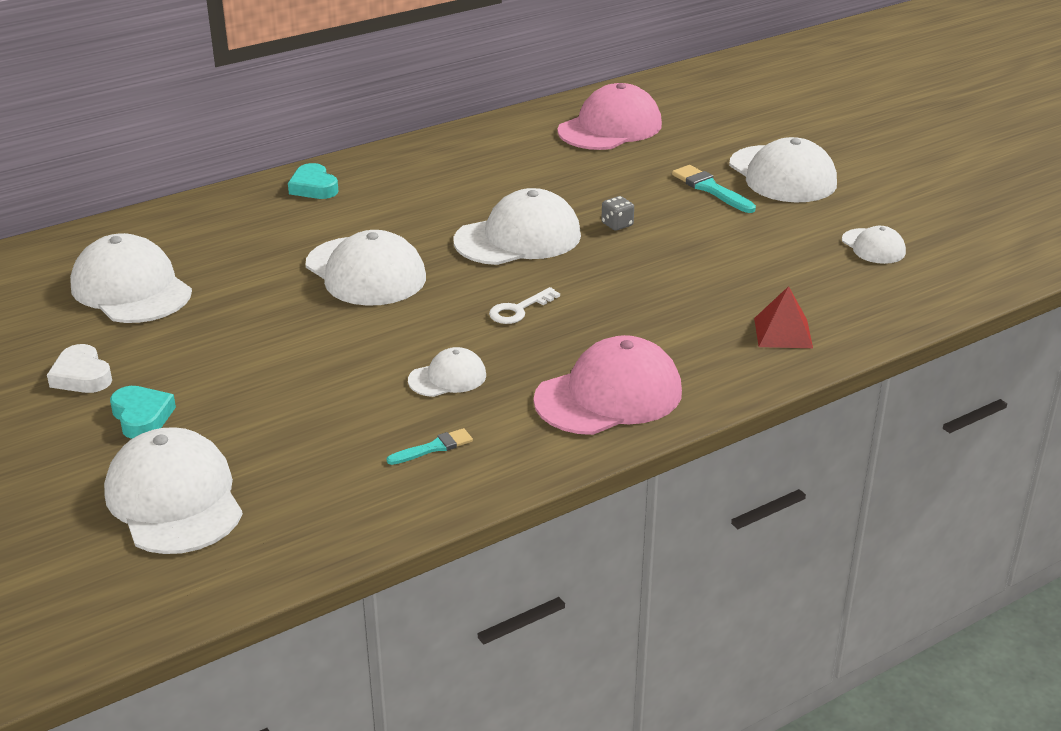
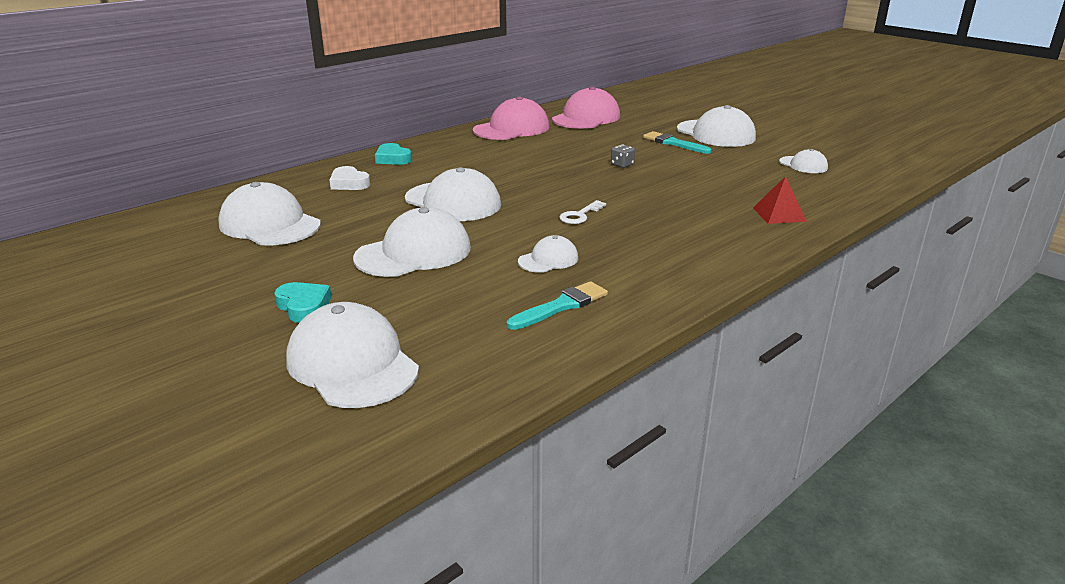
camera: 10 degrees left, 5 degrees down
(82, 376) = (243, 283): white heart -> white heart (349, 183)
(434, 447) = (561, 306): turquoise brush -> turquoise brush, size x1.57
(518, 238) = (556, 176): white cap -> white cap (414, 253)
(609, 395) = (679, 261): pink cap -> pink cap (511, 129)

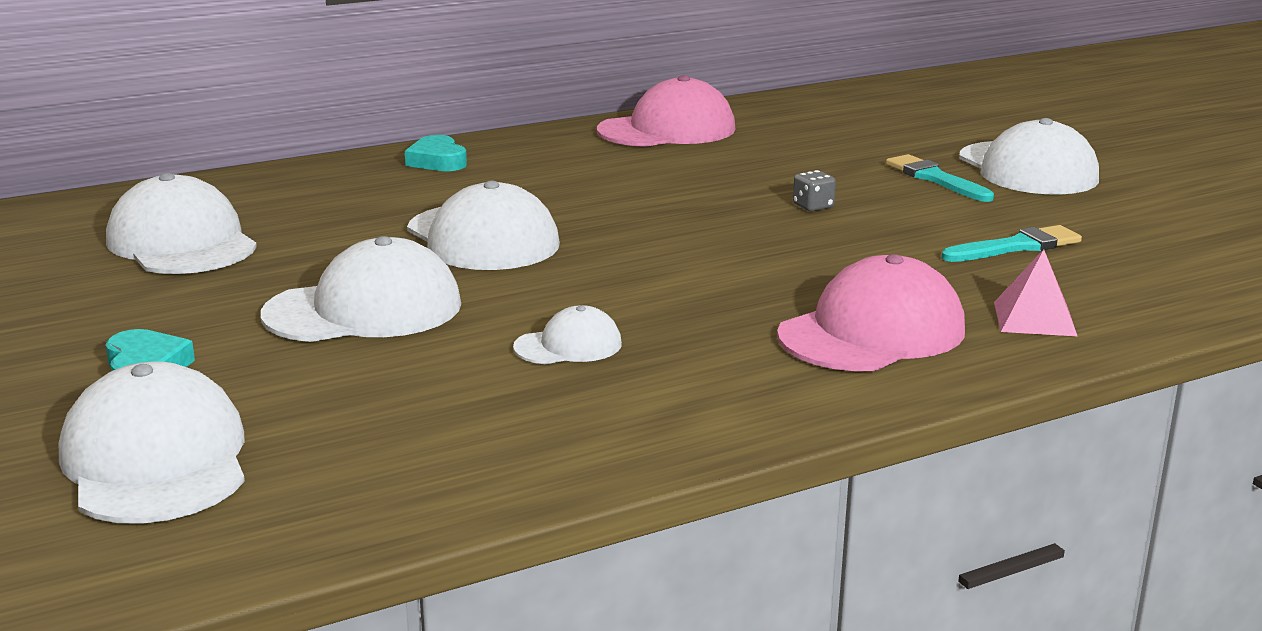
camera: 15 degrees right, 5 degrees down
(349, 183) = (342, 193): white heart -> none
(561, 306) = (534, 420): turquoise brush -> turquoise brush (1016, 247)
(580, 215) = (675, 281): white key -> none
(586, 118) = (810, 122): pink cap -> pink cap (872, 332)
(779, 214) = (1034, 318): red pyramid -> pink pyramid
(803, 165) = (1153, 238): white cap -> none

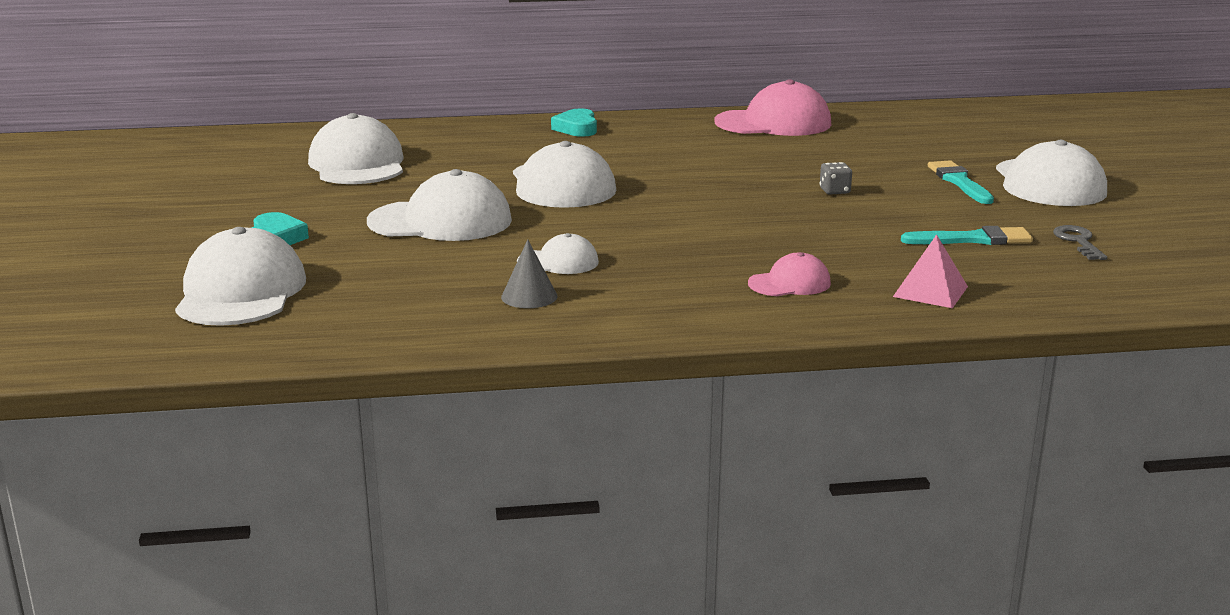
camera: 20 degrees right, 0 degrees up
(572, 401) = (529, 296): none -> grey cone
(872, 332) = (789, 283): pink cap -> pink cap, size x0.53
(1124, 234) = (1078, 242): none -> grey key

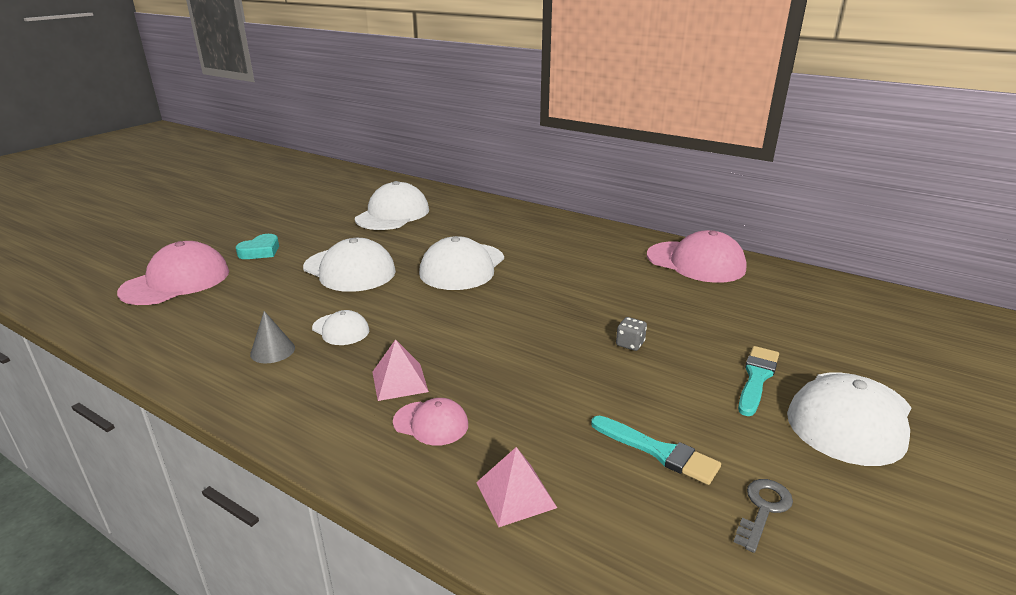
camera: 40 degrees right, 5 degrees up
(241, 292) = (176, 281): white cap -> pink cap
(577, 128) = (554, 225): turquoise heart -> none
(704, 272) = (399, 381): none -> pink pyramid

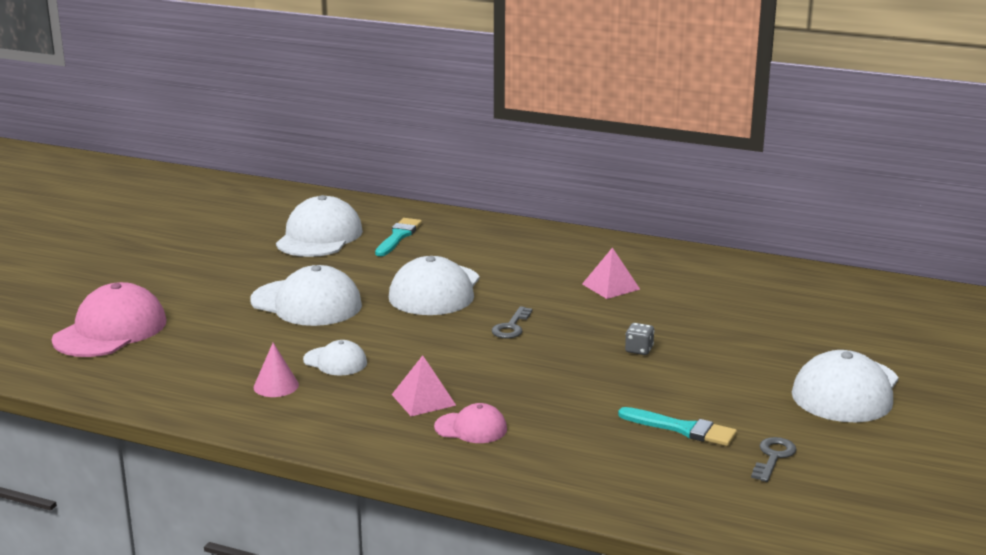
camera: 10 degrees left, 5 degrees down
(260, 251) = (184, 291): turquoise heart -> none
(272, 351) = (276, 386): grey cone -> pink cone
(515, 308) = (511, 327): none -> grey key
(516, 494) = (568, 468): pink pyramid -> pink pyramid (611, 286)
(695, 262) = (692, 267): pink cap -> none
(757, 378) = (763, 368): turquoise brush -> turquoise brush (398, 236)

